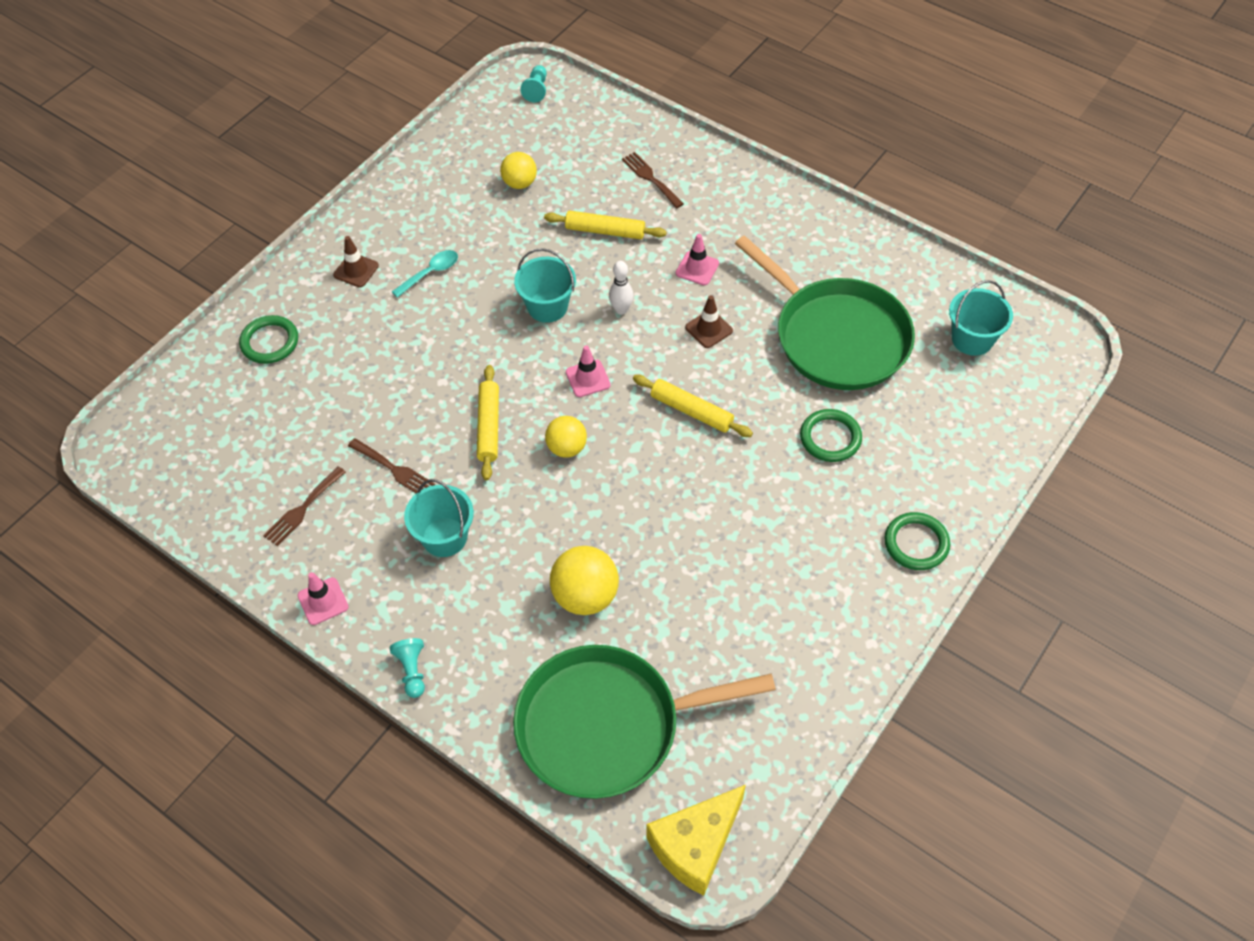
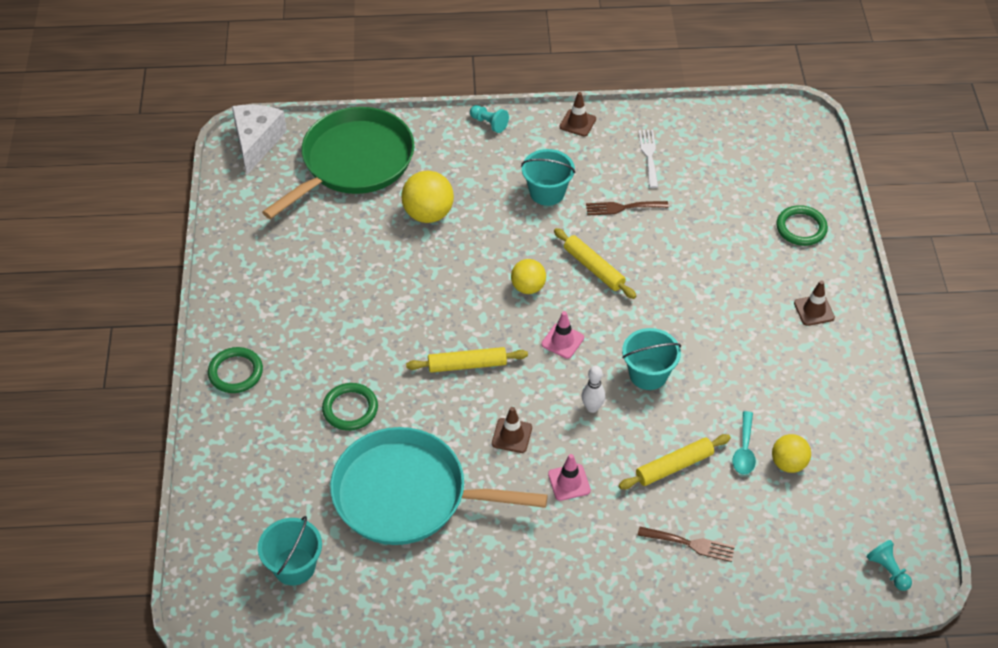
camera: 140 degrees right, 5 degrees down
(303, 509) = (649, 155): brown fork -> white fork
(323, 601) = (577, 123): pink traffic cone -> brown traffic cone
(430, 273) = (760, 343): turquoise spoon -> turquoise spoon (744, 450)
(695, 845) = (256, 142): yellow cheese -> white cheese
(836, 337) = (407, 494): green pan -> turquoise pan

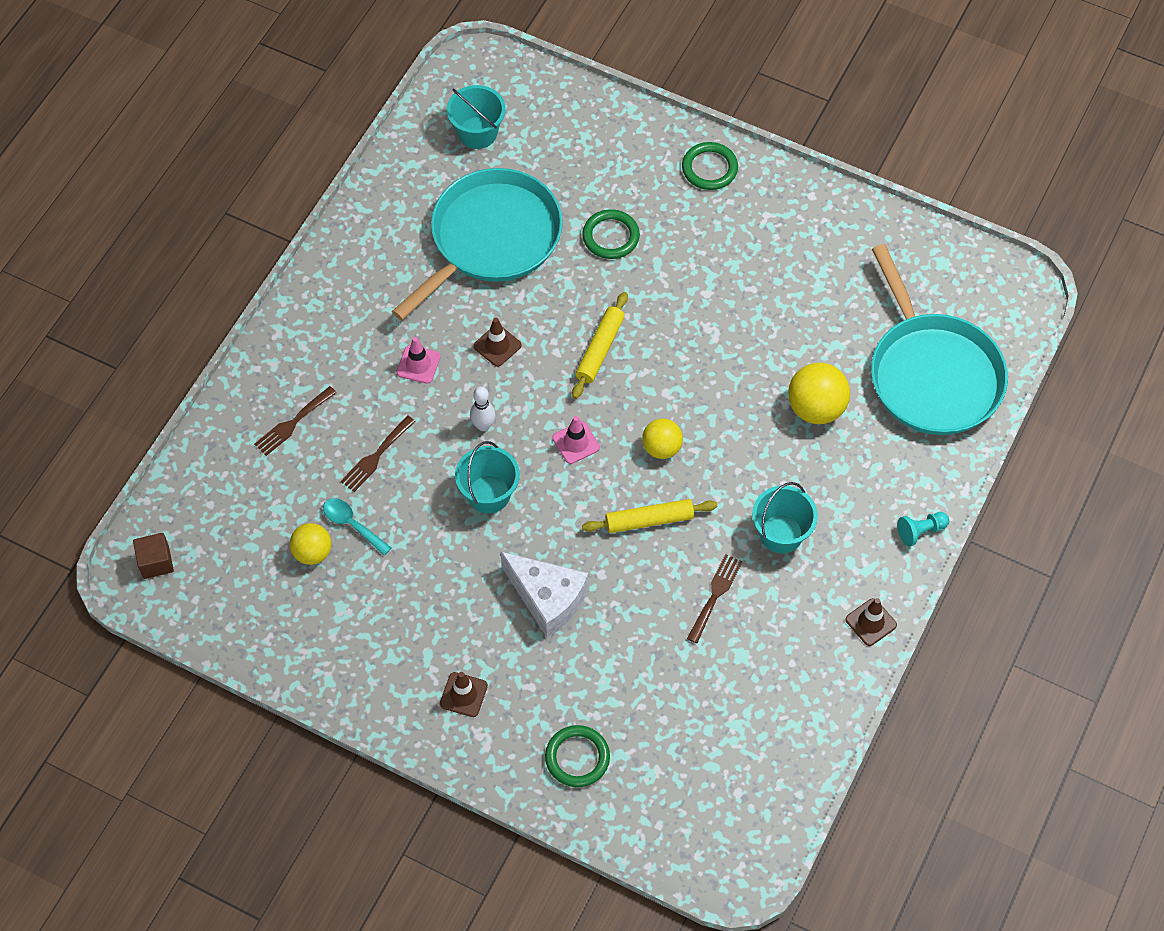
camera: 120 degrees right, 10 degrees up
(256, 142) = (1013, 300): white cheese -> white cheese (547, 598)
(353, 163) = (932, 374): green pan -> turquoise pan
(649, 155) = (776, 667): white fork -> none
(674, 466) = (376, 456): yellow rolling pin -> brown fork
(888, 570) = (156, 562): turquoise pawn -> brown cube

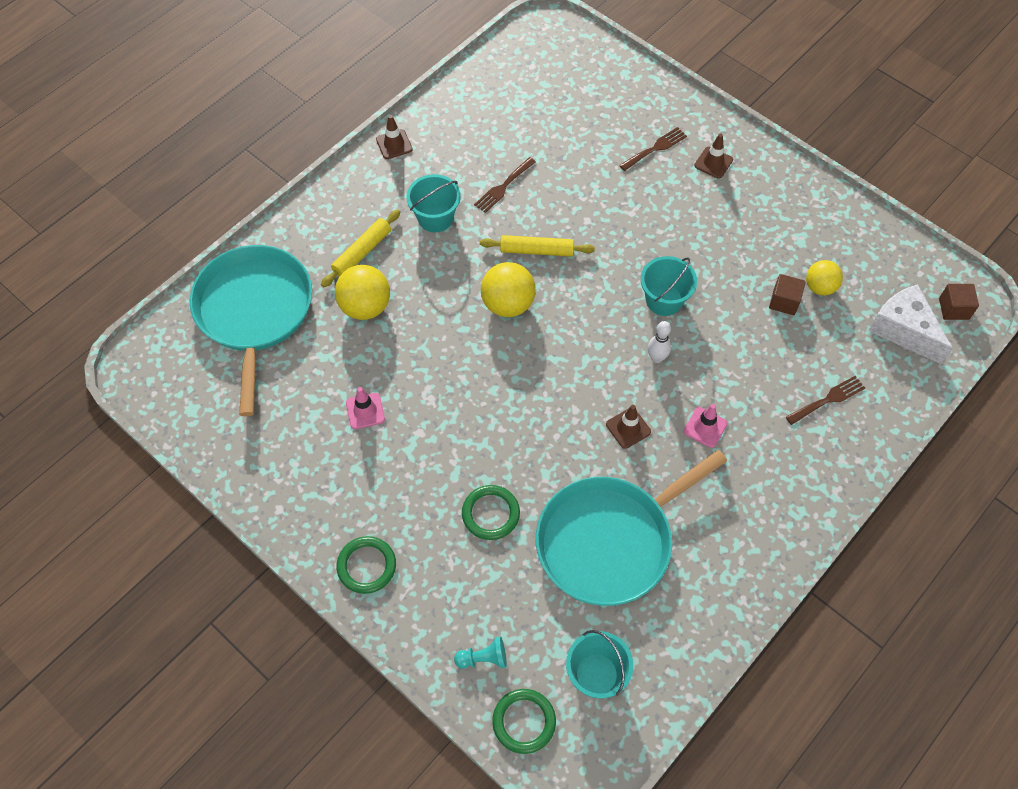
camera: 165 degrees left, 0 degrees up
(352, 524) = (784, 301): turquoise spoon -> brown cube
(376, 456) = (756, 353): brown fork -> brown fork (655, 148)
(547, 598) = (634, 212): white cheese -> white cheese (903, 330)
(576, 442) = (579, 325): pink traffic cone -> pink traffic cone (365, 411)
(577, 758) = (638, 108): green ring -> green ring (524, 722)
(600, 349) = (534, 402): yellow rolling pin -> yellow rolling pin (362, 252)
(661, 448) = (508, 304): yellow ball -> yellow ball, size x1.53
(920, 531) = (326, 195): turquoise pawn -> turquoise pawn (483, 658)

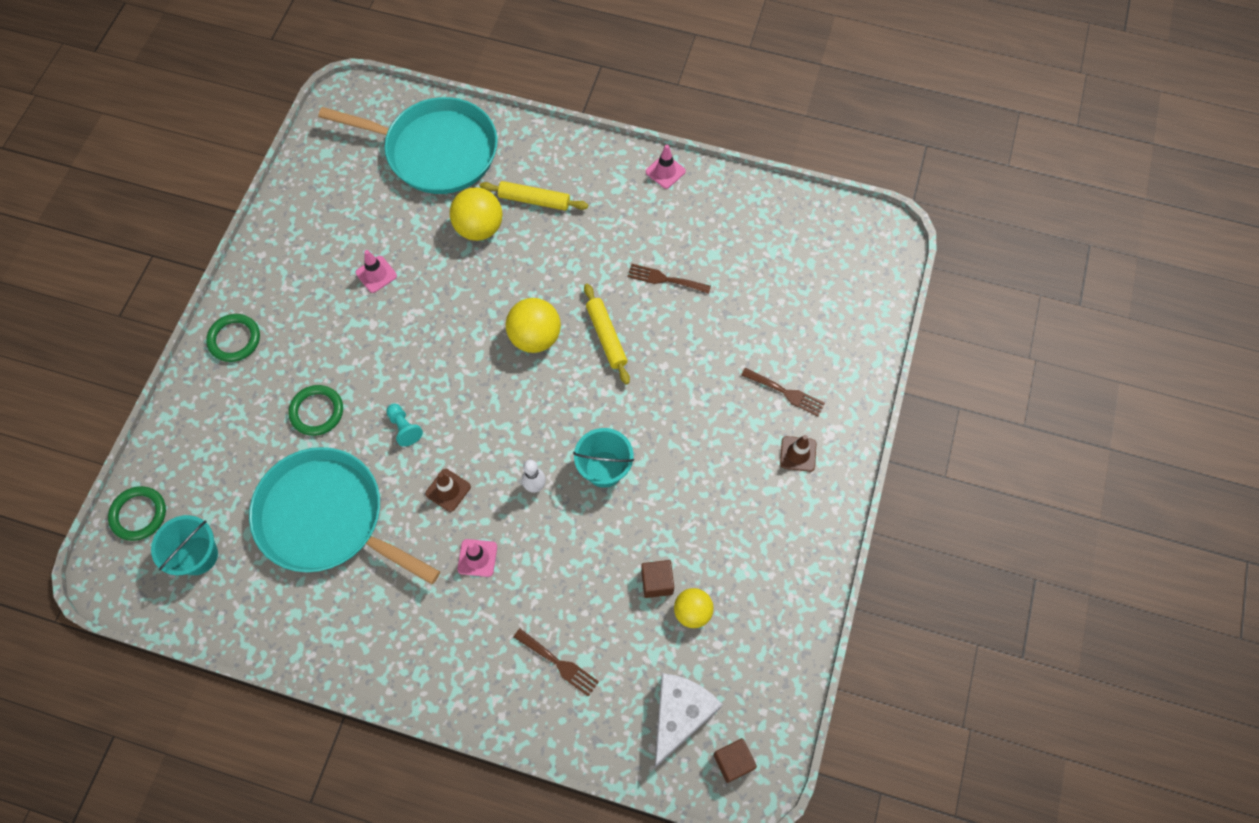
camera: 65 degrees right, 5 degrees up
(254, 312) = (435, 151): turquoise pan -> turquoise pan turned 45 degrees clockwise
(394, 144) = (665, 171): brown traffic cone -> pink traffic cone
(435, 218) = (600, 239): turquoise bucket -> none
(483, 658) = (183, 461): turquoise pawn -> turquoise pawn (404, 428)

